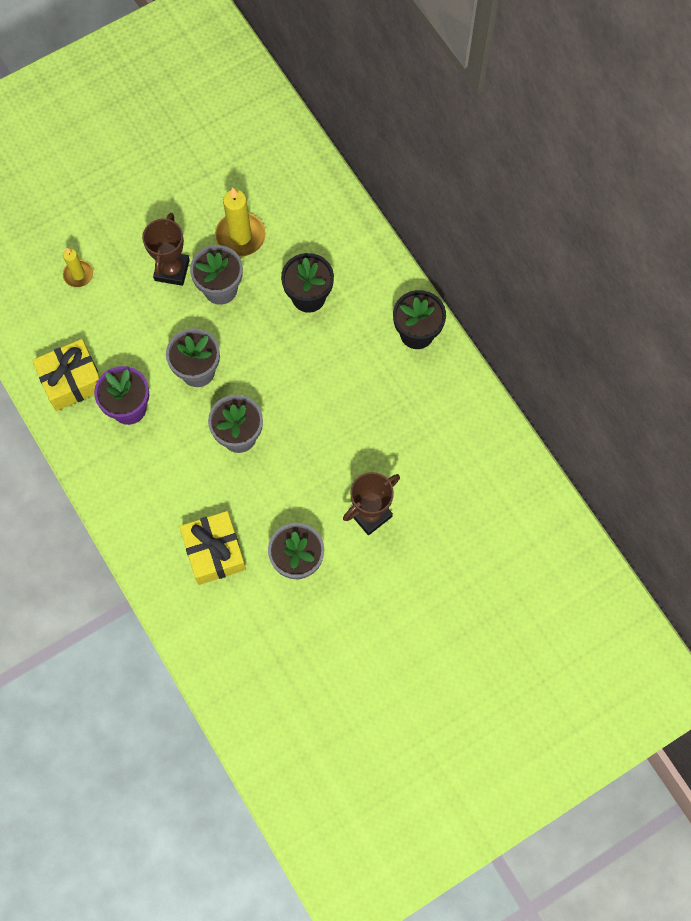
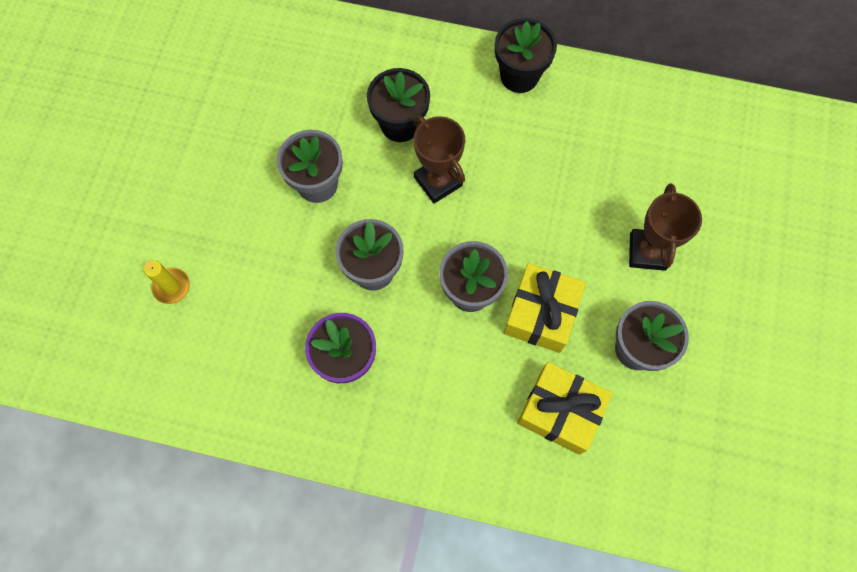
camera: 45 degrees left, 0 degrees up
(72, 380) = (267, 386): yellow gift -> yellow gift (541, 313)
(172, 270) = (256, 206): brown trophy -> brown trophy (438, 181)
(240, 236) = (287, 126): yellow candle -> none

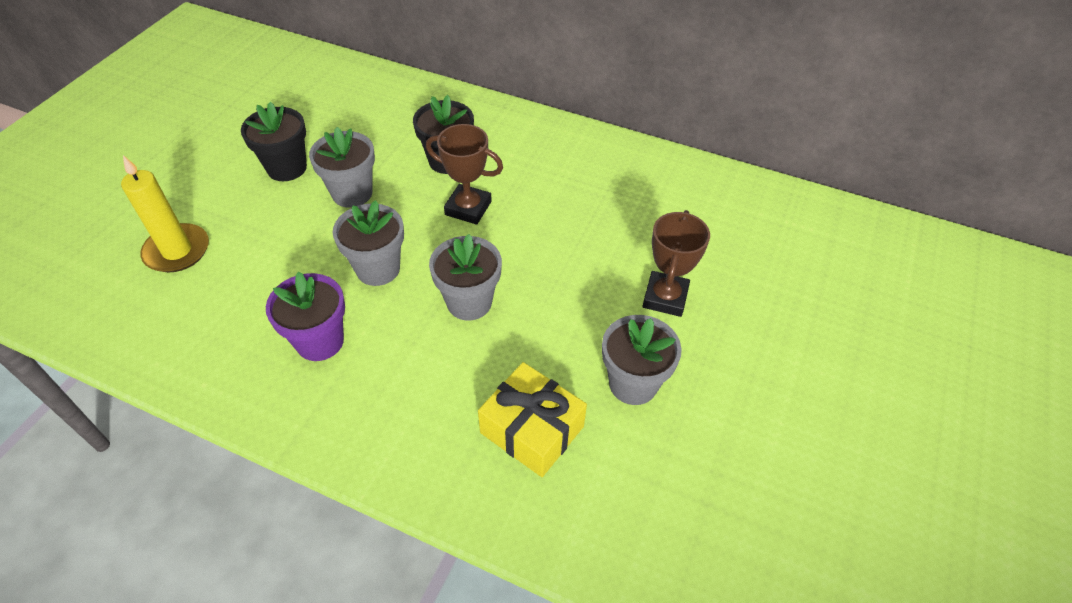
camera: 10 degrees right, 20 degrees down
(171, 286) = (177, 251): yellow candle -> yellow candle, size x1.67
(438, 181) = (468, 208): brown trophy -> brown trophy turned 45 degrees counterclockwise
(519, 76) = (572, 142): black flower pot -> black flower pot (287, 168)
(541, 313) = (537, 333): yellow gift -> none

